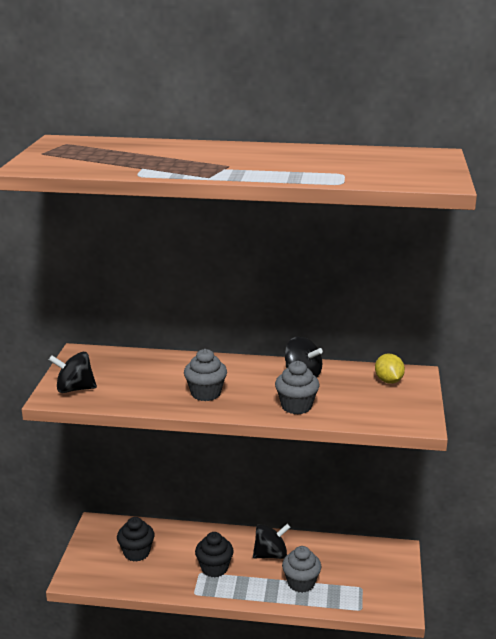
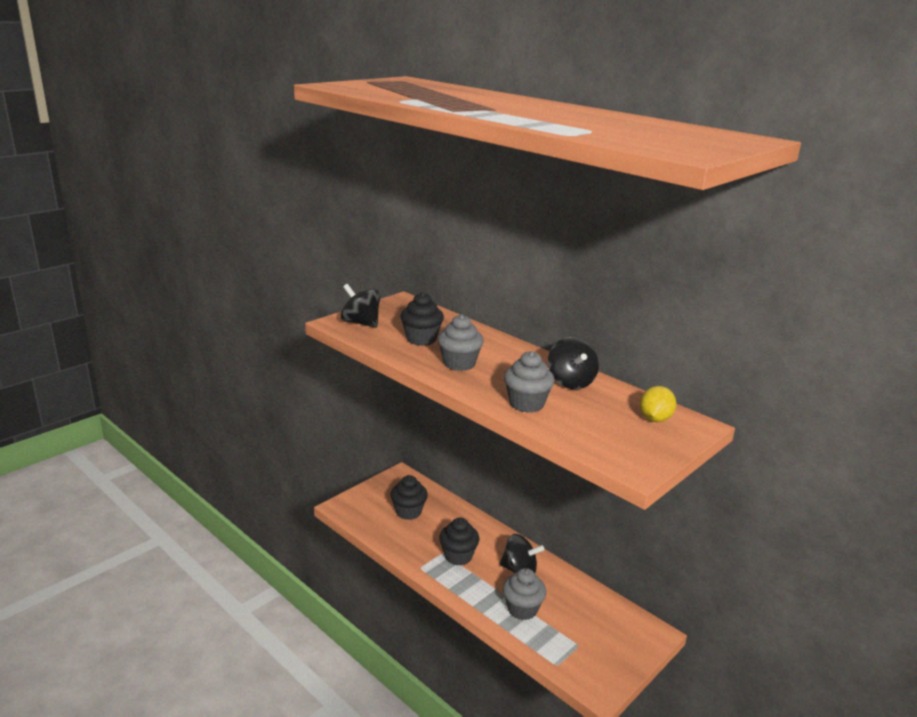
camera: 35 degrees right, 0 degrees up
(147, 384) = (421, 339): none -> black cupcake

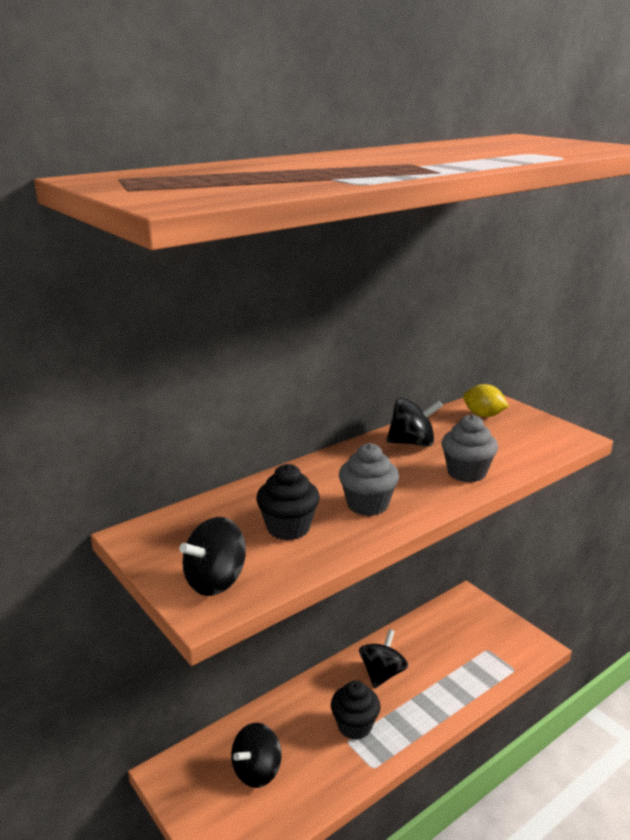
camera: 80 degrees left, 0 degrees up
(408, 512) = (257, 771): black cupcake -> black spinning top
(522, 609) = (442, 681): grey cupcake -> none

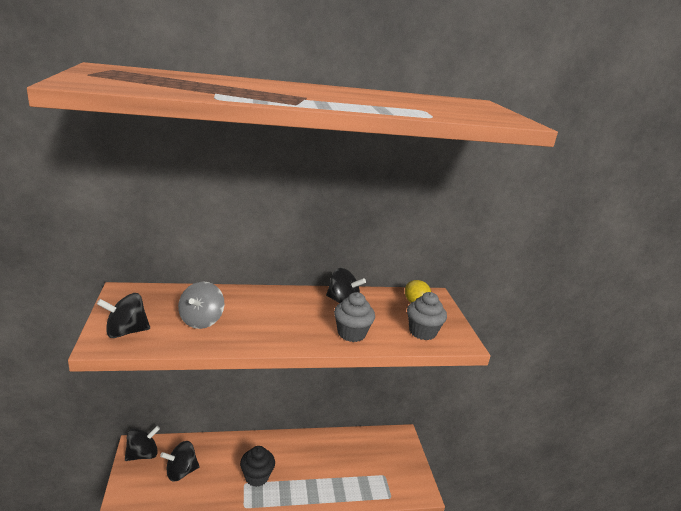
camera: 25 degrees right, 0 degrees up
(288, 528) = (201, 320): black cupcake -> grey spinning top
(367, 505) = (263, 327): grey cupcake -> grey cupcake (422, 332)
(382, 674) = (302, 455): black spinning top -> black spinning top (142, 454)

